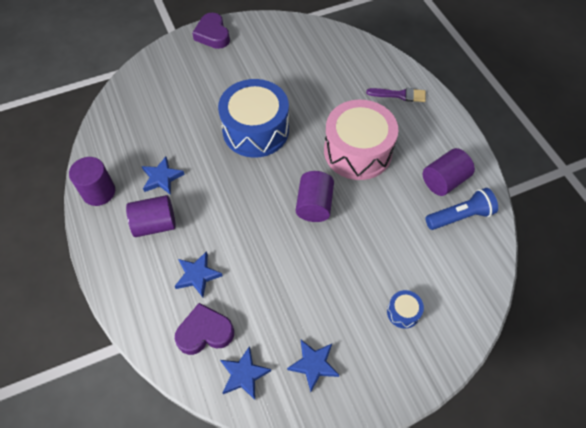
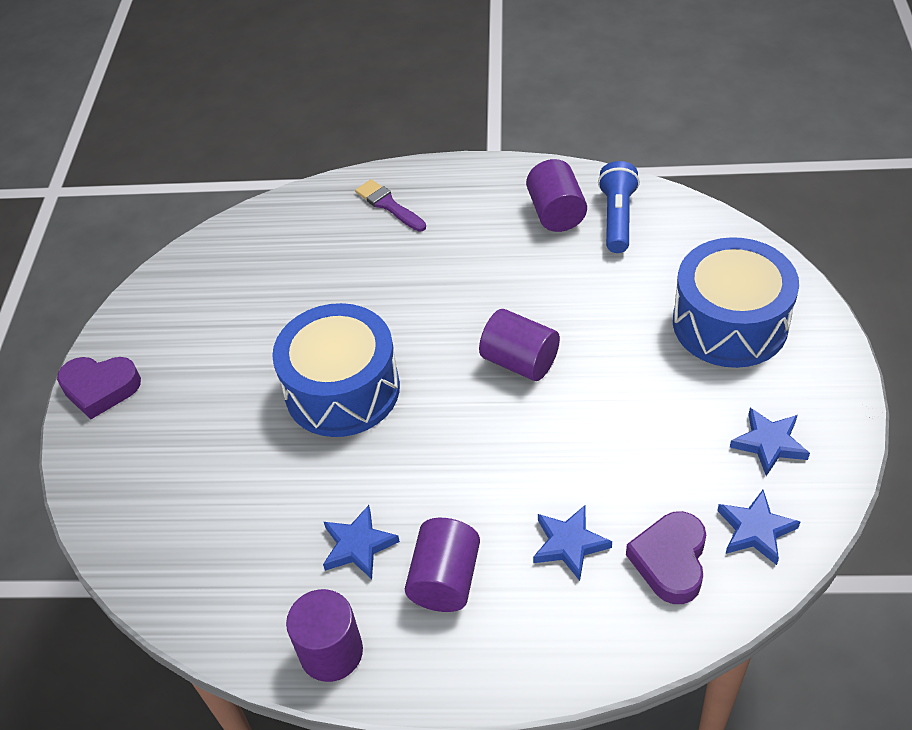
camera: 60 degrees left, 10 degrees down
(357, 151) = (456, 283): pink drum -> none
(399, 95) = (388, 205): purple brush -> purple brush turned 75 degrees counterclockwise
(403, 312) = (730, 323): blue drum -> blue drum, size x2.43

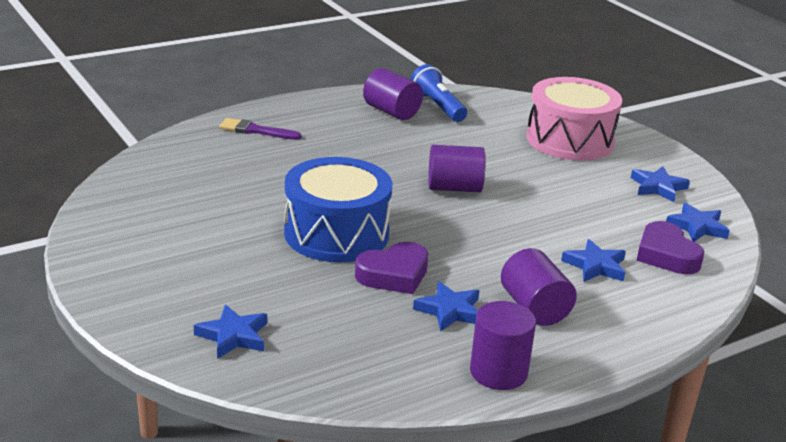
camera: 40 degrees left, 20 degrees down
(100, 389) = (111, 286): purple heart -> purple heart (394, 275)
(145, 494) = (233, 336): none -> blue star
(730, 323) = (570, 140): blue drum -> pink drum

